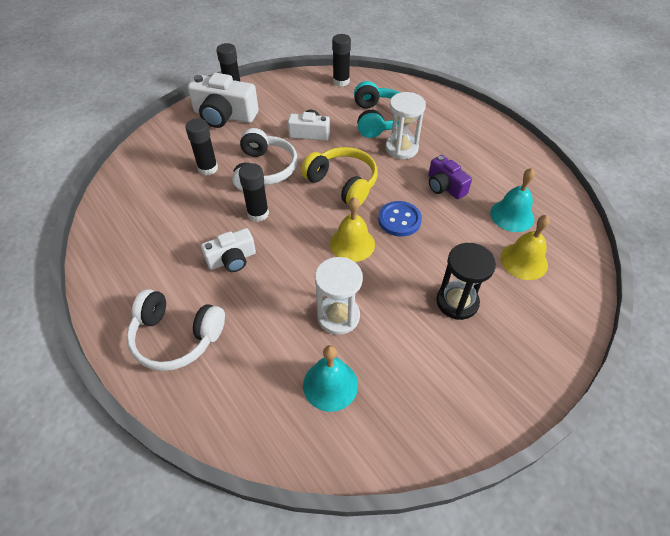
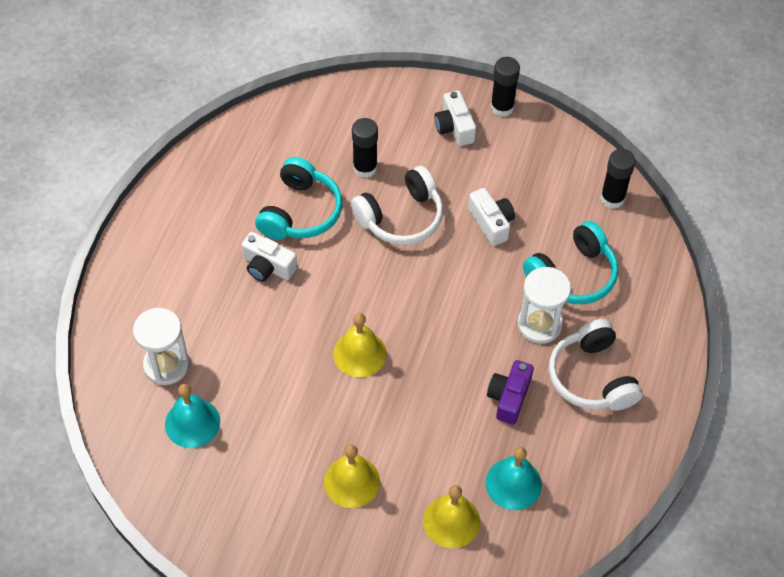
camera: 55 degrees right, 5 degrees up
(176, 337) = (160, 281): white headphones -> white headphones (591, 377)
(206, 218) = (300, 212): none -> turquoise headphones
(224, 115) = (454, 127): white camera -> white camera, size x0.61
(258, 213) = (338, 250): black glue stick -> none
(338, 316) = (265, 390): white hourglass -> white hourglass (166, 365)
(343, 183) = (437, 298): yellow headphones -> none
(399, 220) = (424, 379): blue button -> none
(457, 302) = (352, 481): black hourglass -> yellow bell

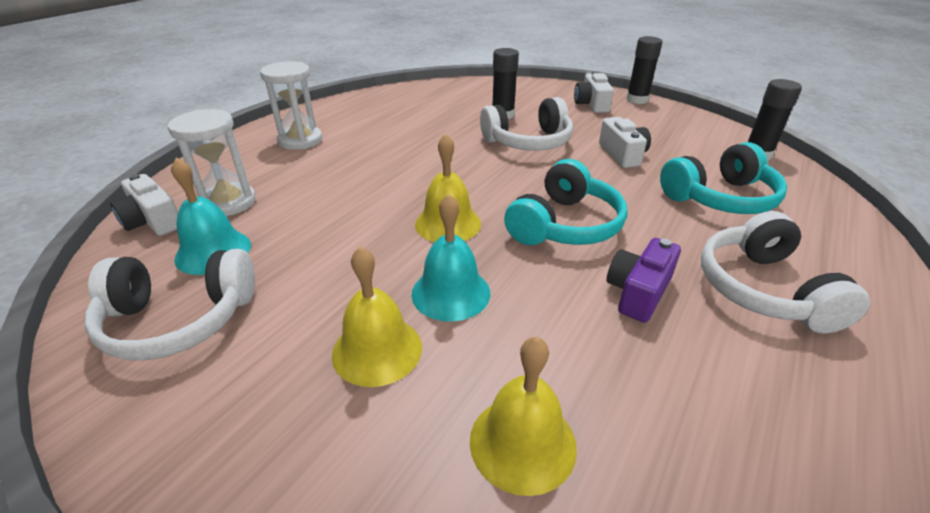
camera: 15 degrees right, 20 degrees down
(211, 487) = (179, 320): none -> white headphones
(268, 266) = (382, 154): white camera -> white camera (153, 221)
(300, 212) = (432, 129): turquoise headphones -> turquoise headphones (565, 225)
(513, 484) = (643, 404): turquoise bell -> turquoise bell (451, 293)
(539, 324) = (680, 230): white hourglass -> white hourglass (300, 140)

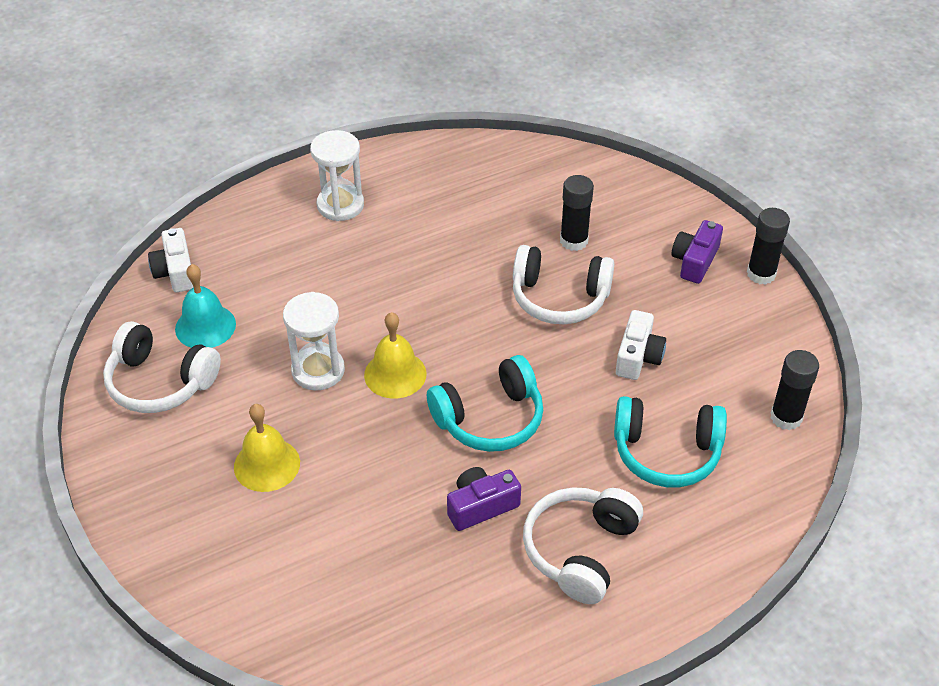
camera: 30 degrees right, 10 degrees up
(228, 202) = (239, 272): white hourglass -> white hourglass (318, 370)
(451, 293) = (346, 442): turquoise bell -> none
(522, 442) = (307, 563): yellow bell -> none
(591, 104) = (695, 261): white camera -> purple camera

